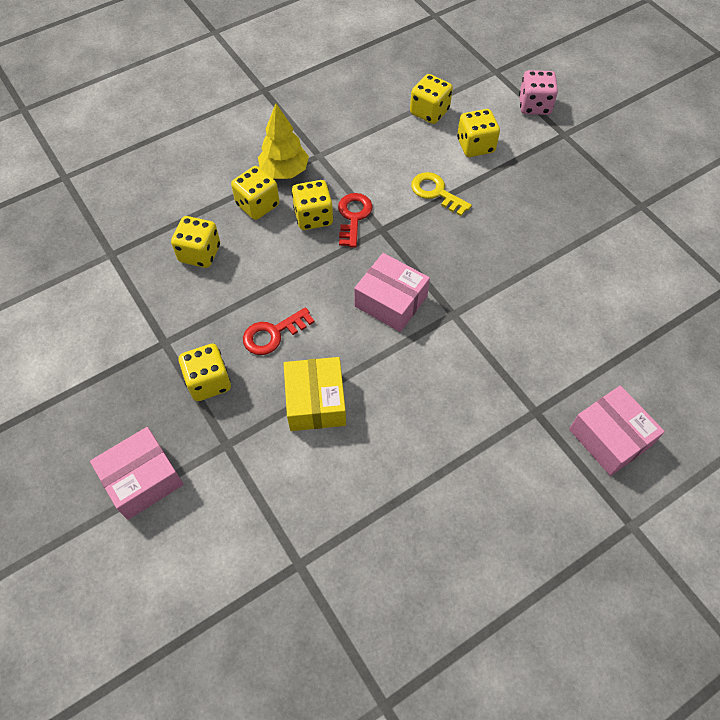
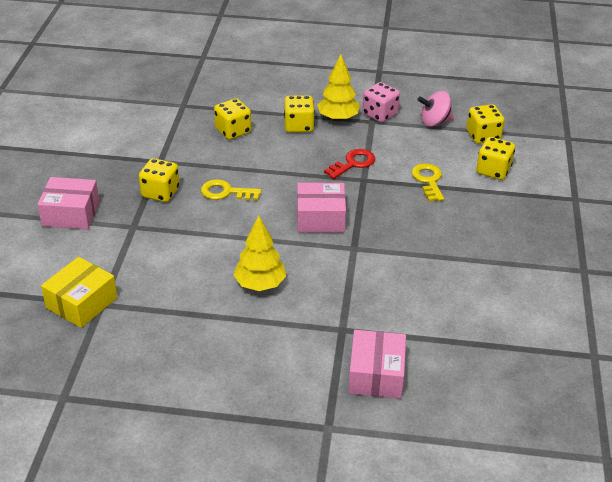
camera: 40 degrees right, 20 degrees down
(273, 334) = (226, 192): red key -> yellow key
(313, 217) = (326, 150): yellow dice -> none
(315, 401) = (208, 238): yellow box -> yellow box (82, 303)
(374, 121) = (434, 122): none -> pink spinning top
(391, 301) = (320, 218): pink box -> pink box turned 75 degrees counterclockwise
(419, 418) = (260, 284): none -> yellow tree
(534, 106) = (573, 171): pink dice -> pink dice (380, 114)

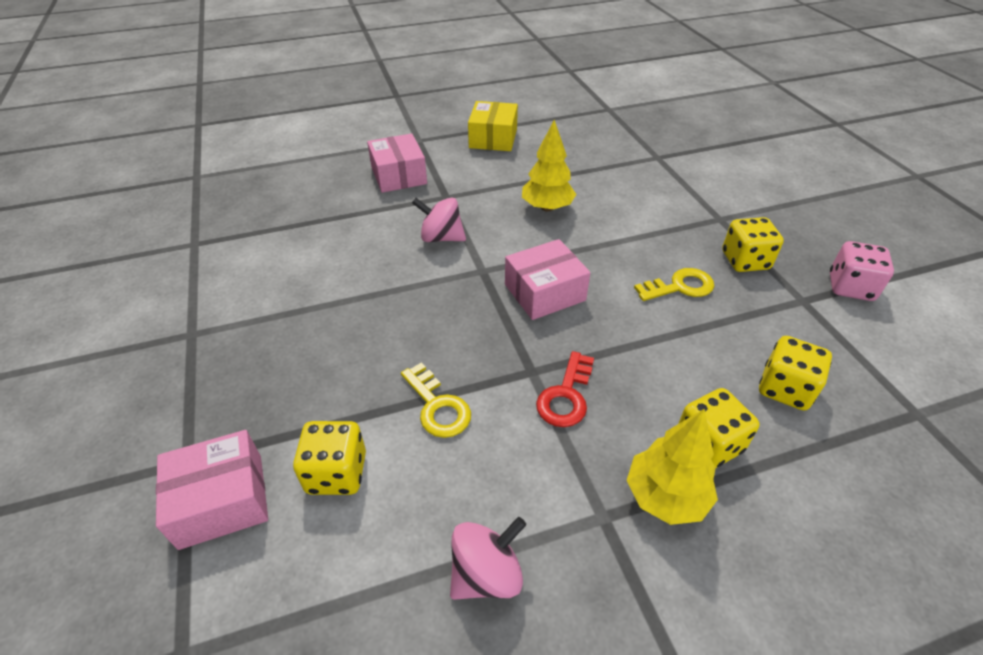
camera: 155 degrees right, 5 degrees up
(71, 214) = (791, 210): pink box -> pink box (221, 500)
(82, 303) = (673, 153): yellow box -> yellow box (493, 138)
(370, 286) = (441, 237): none -> pink spinning top
(380, 114) = (602, 547): pink dice -> pink dice (850, 287)
(483, 136) = (374, 570): yellow dice -> none

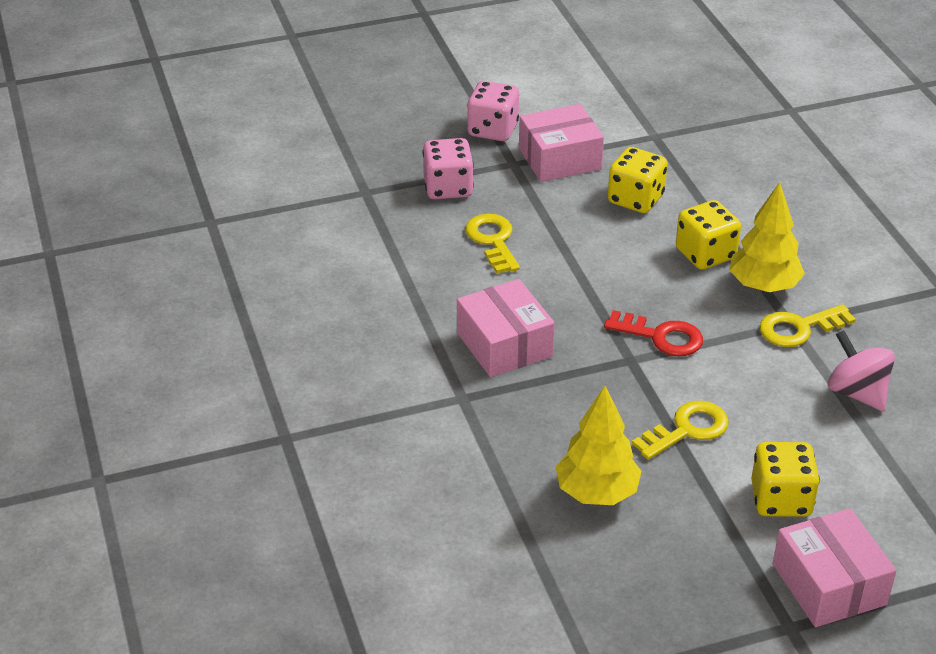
camera: 90 degrees left, 5 degrees down
(399, 175) = (215, 496): pink box -> pink box (559, 159)
(441, 237) = (390, 439): pink spinning top -> none
(493, 138) = (116, 386): yellow box -> none
(547, 208) = (326, 334): yellow tree -> yellow tree (597, 493)
(595, 525) = (799, 328): none -> yellow key
(745, 261) = (448, 188): yellow dice -> pink dice

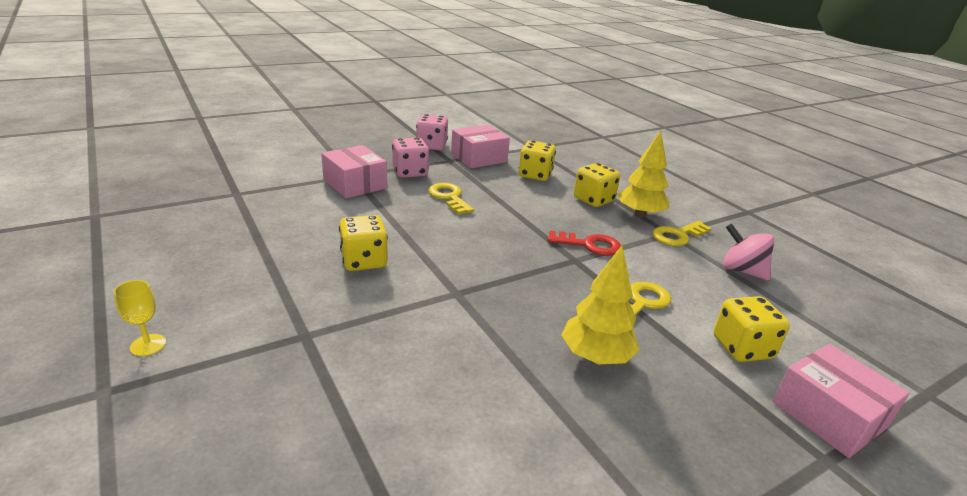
camera: 15 degrees left, 10 degrees down
(131, 434) = (148, 345): none -> yellow goblet
(360, 343) = (364, 261): none -> yellow dice
(504, 344) = (478, 256): pink box -> pink box (355, 184)

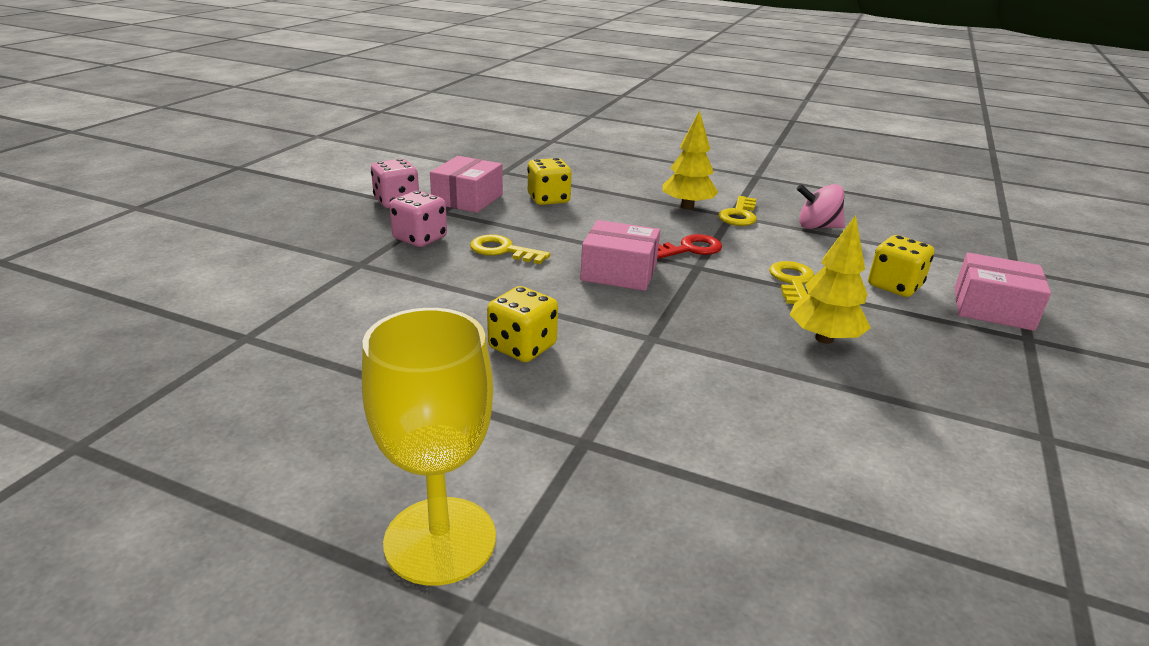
camera: 35 degrees left, 0 degrees up
(148, 345) = (440, 540): yellow goblet -> yellow goblet, size x2.44
(355, 184) = (379, 272): pink box -> pink box (619, 272)
(593, 200) = (633, 206): yellow dice -> none

